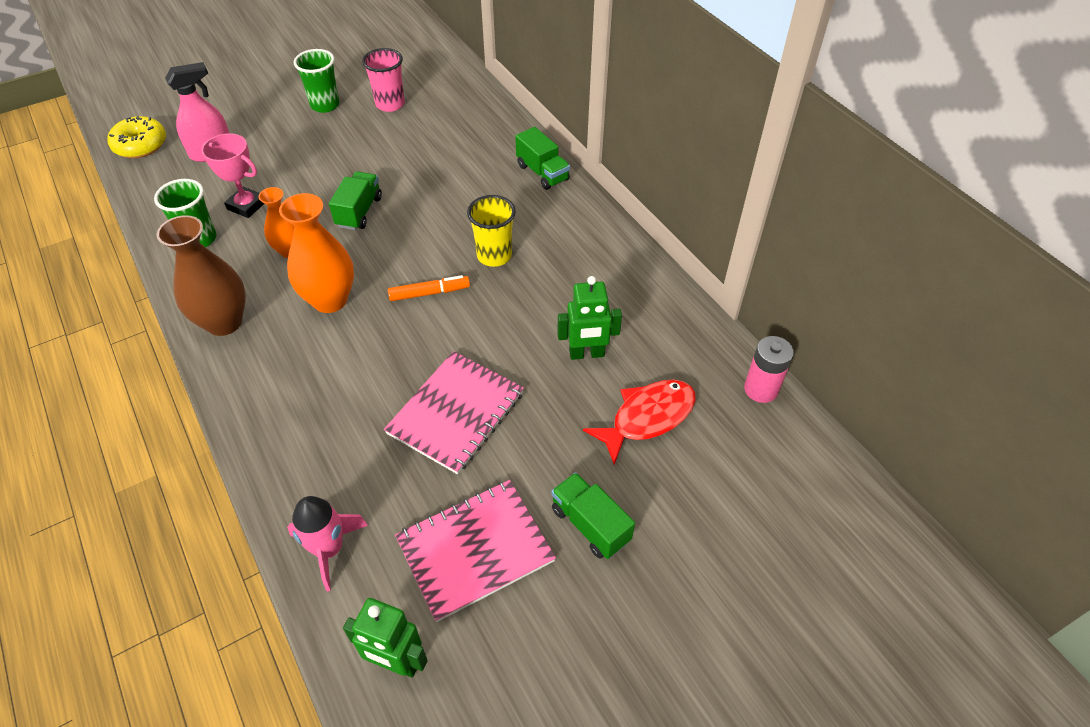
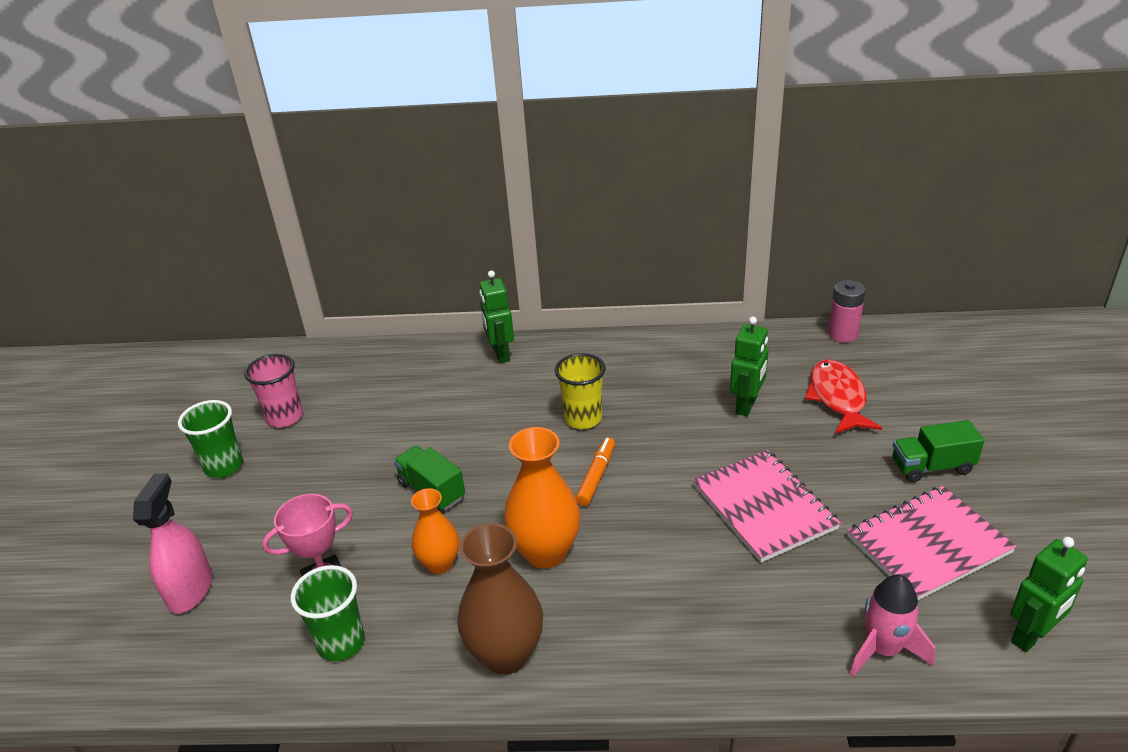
camera: 55 degrees left, 15 degrees down
(140, 145) = (88, 662): yellow donut -> none
(475, 550) = (928, 545): pink notebook -> pink notebook turned 60 degrees clockwise
(542, 172) = (500, 354): green truck -> green robot

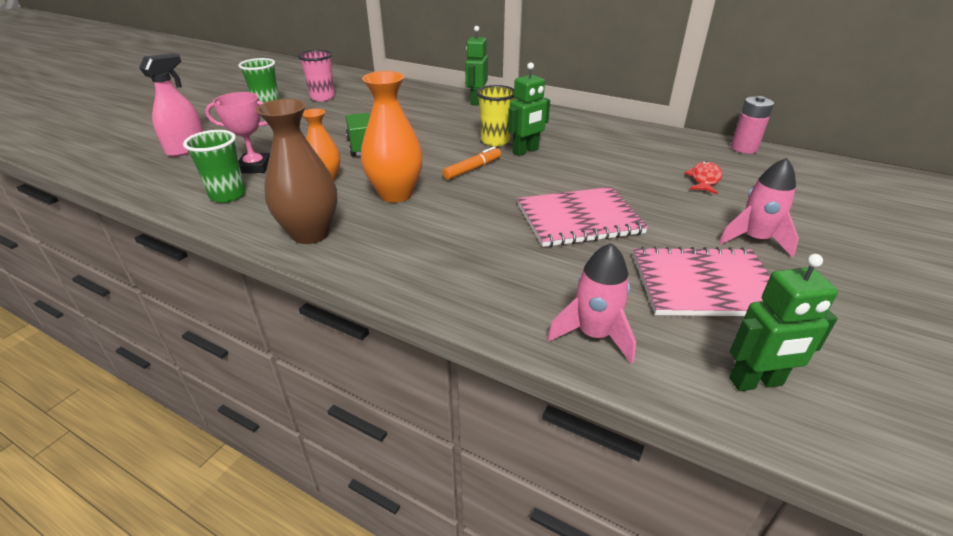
camera: 25 degrees right, 0 degrees up
(747, 405) = (623, 164): green robot -> green robot (525, 151)
(763, 507) = (579, 219): pink notebook -> pink notebook turned 75 degrees clockwise
(837, 398) = (704, 179): red fish -> red fish, size x0.64
(932, 467) = (754, 239): green truck -> pink rocket

